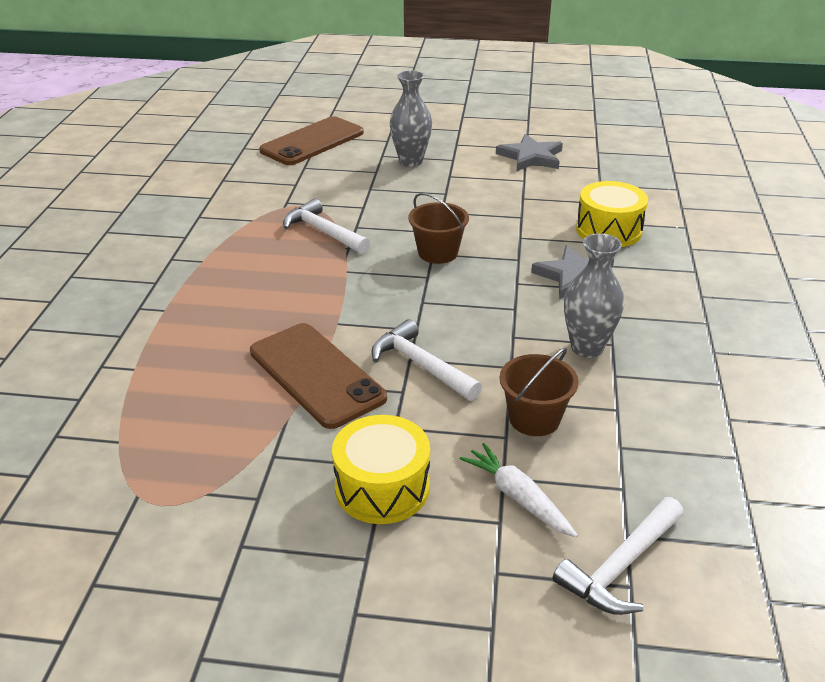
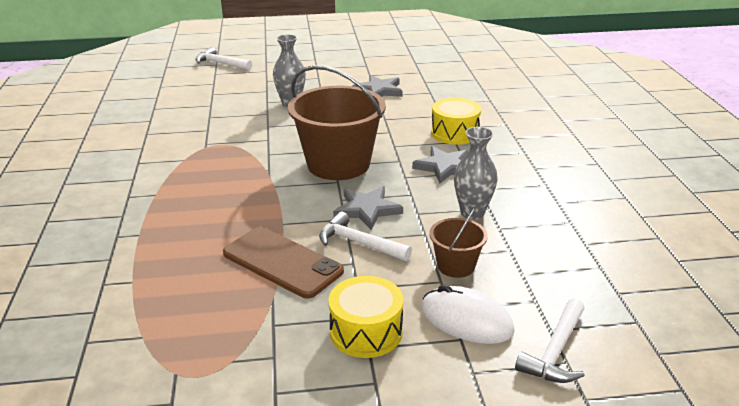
camera: 15 degrees left, 5 degrees down
(312, 142) = (208, 98): brown phone -> none
(323, 232) = (244, 161): white hammer -> white hammer (221, 64)
(438, 253) = (338, 164): brown bucket -> brown bucket, size x2.07
(449, 321) = (367, 210): none -> grey star
(517, 497) = (466, 320): white carrot -> white mouse

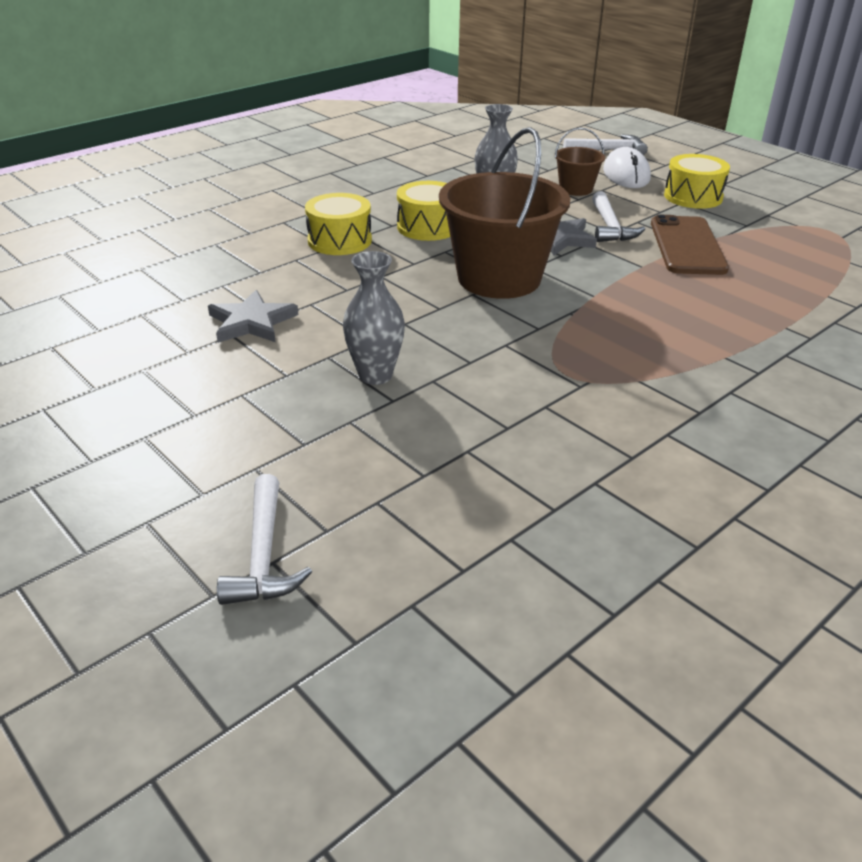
camera: 125 degrees left, 5 degrees up
(445, 167) = (428, 227): grey star -> yellow drum

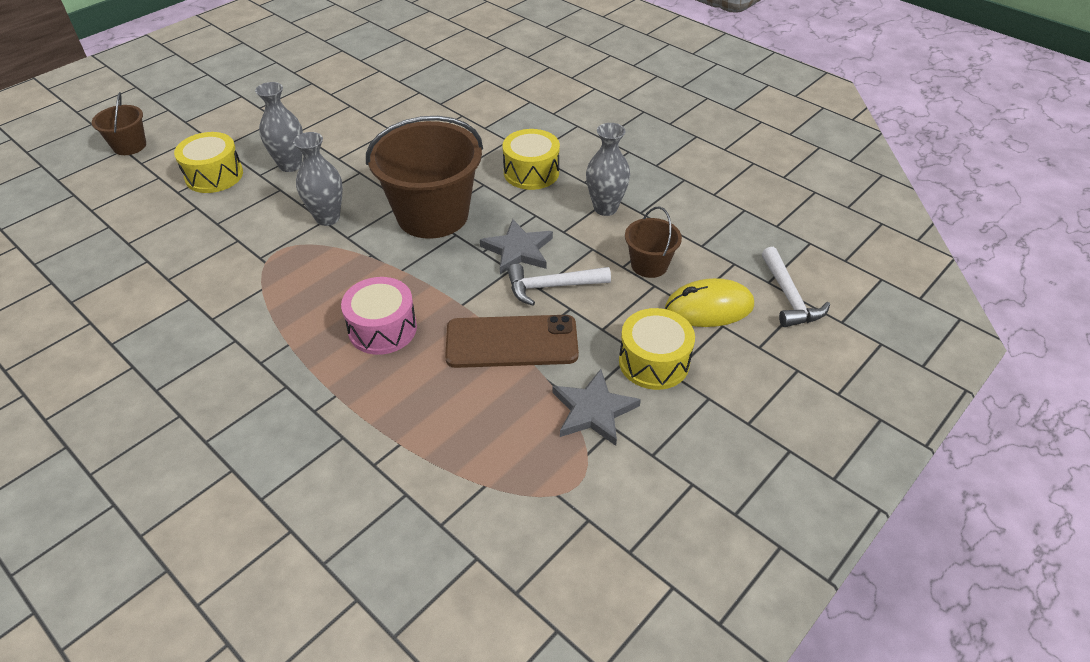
camera: 85 degrees right, 10 degrees up
(252, 322) = (365, 110): grey star -> grey star (593, 410)
(264, 555) = (129, 146): white hammer -> brown bucket
(339, 241) = (497, 131): yellow drum -> yellow drum (214, 175)
(500, 342) = (327, 218): none -> grey vase
(626, 174) = (709, 307): white mouse -> yellow mouse
(687, 304) = (382, 329): none -> pink drum

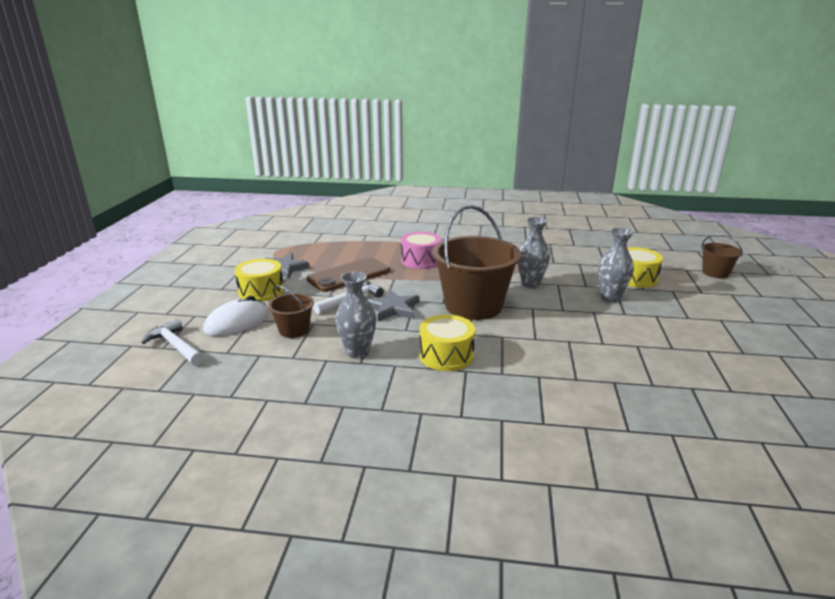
camera: 145 degrees right, 20 degrees down
(709, 307) = (237, 322): yellow mouse -> white mouse

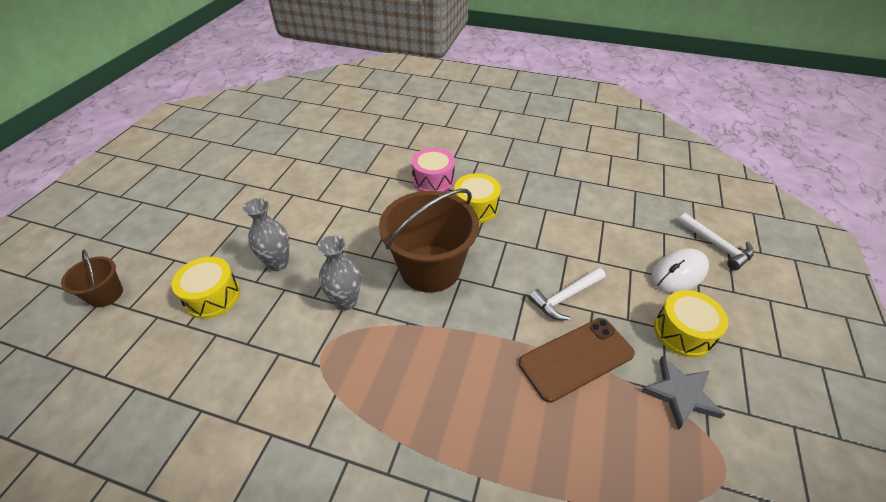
camera: 170 degrees left, 20 degrees up
(294, 330) = (614, 254): brown bucket -> none
(357, 352) = (549, 219): grey vase -> none
(393, 308) = (517, 275): grey star -> none
(421, 260) = (469, 390): pink drum -> pink drum (433, 180)

